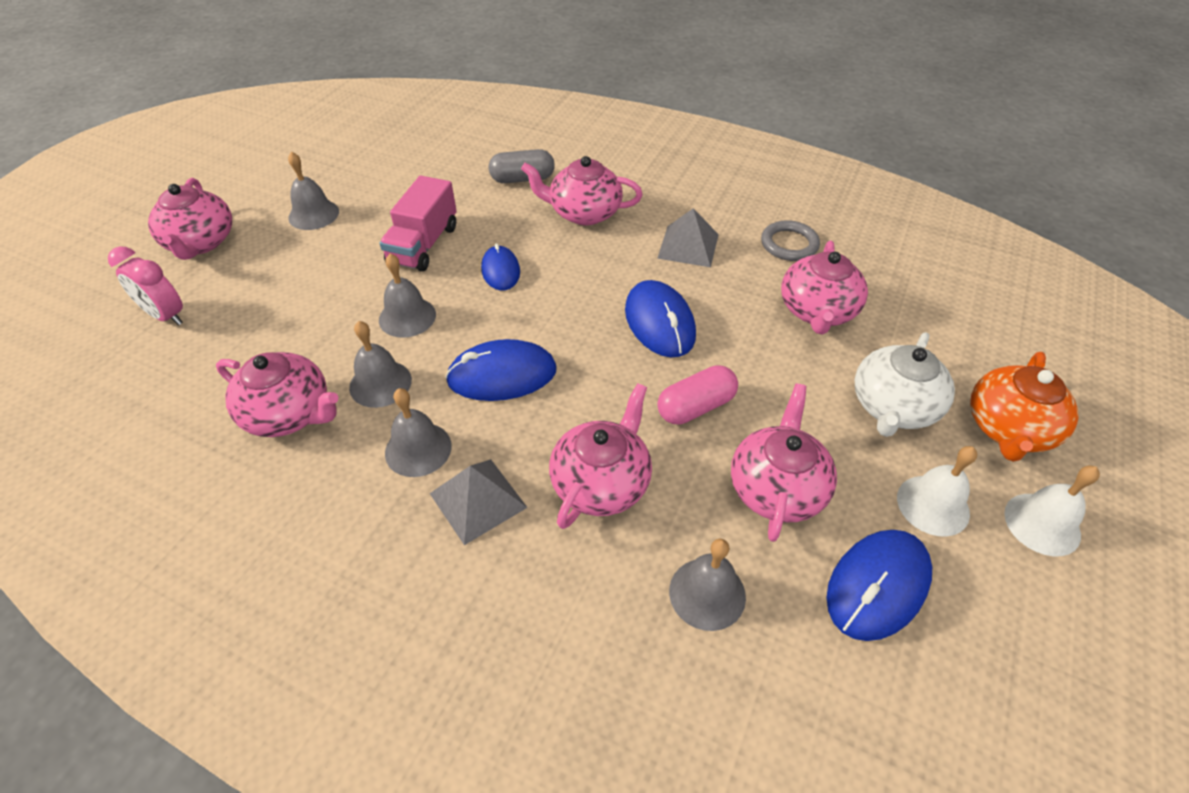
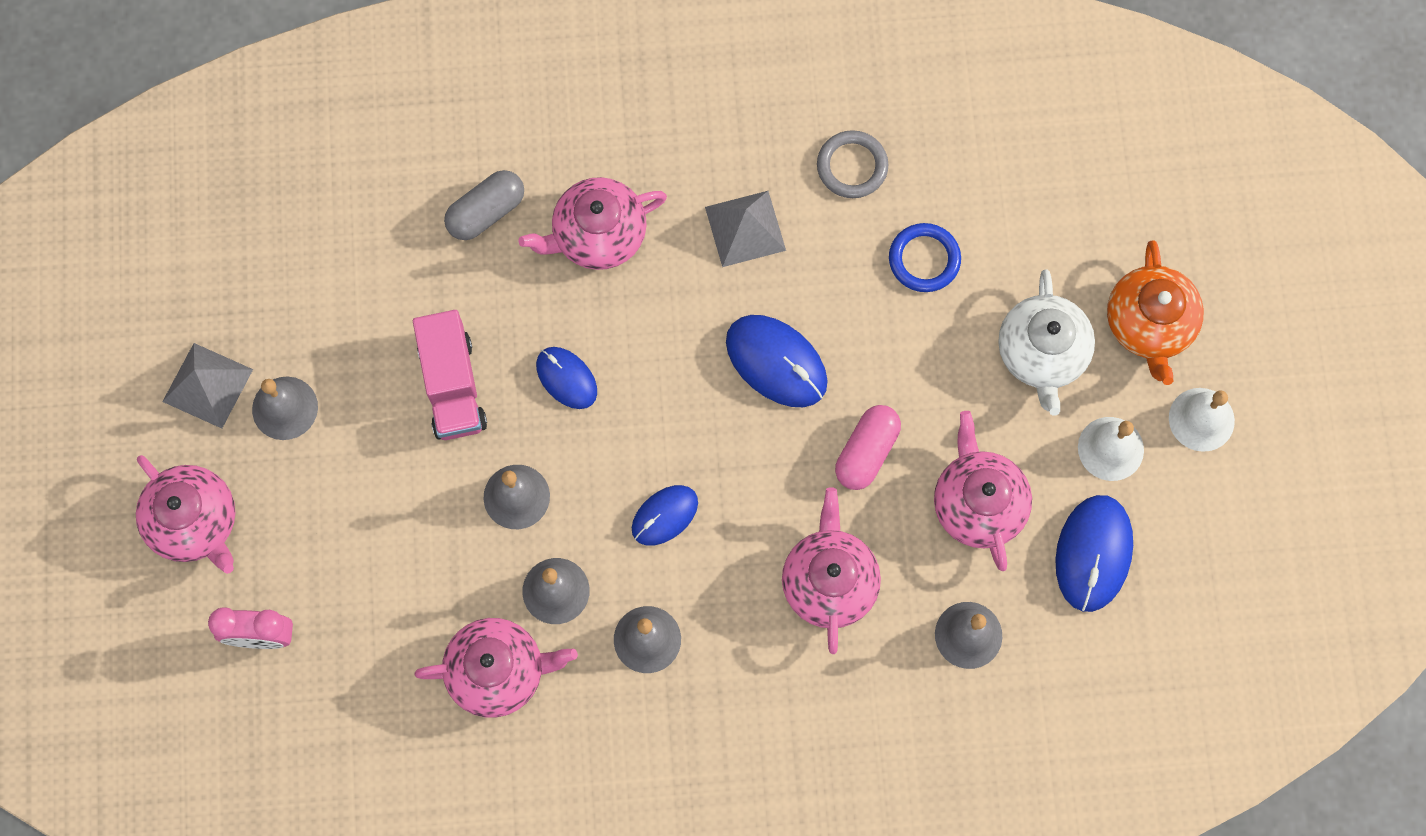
camera: 30 degrees left, 25 degrees up
(478, 500) = (736, 658): grey pyramid -> grey pyramid (208, 385)
(502, 375) = (664, 516): blue mouse -> blue mouse, size x0.64
(817, 311) = (924, 259): pink teapot -> blue ring

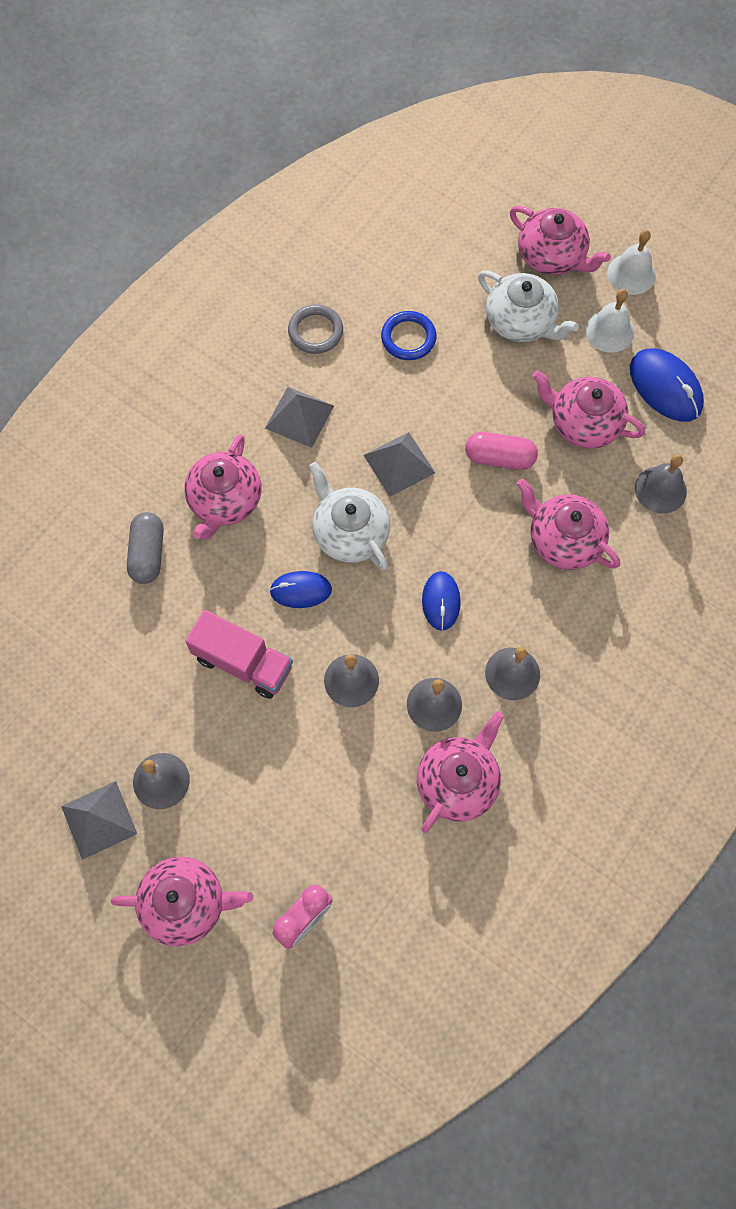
camera: 50 degrees left, 5 degrees down
(663, 375) = (350, 533): none -> white teapot
(776, 362) = (399, 464): blue mouse -> grey pyramid
(866, 452) = (499, 458): pink capsule -> pink capsule turned 60 degrees counterclockwise
(1149, 324) = (552, 256): orange teapot -> pink teapot

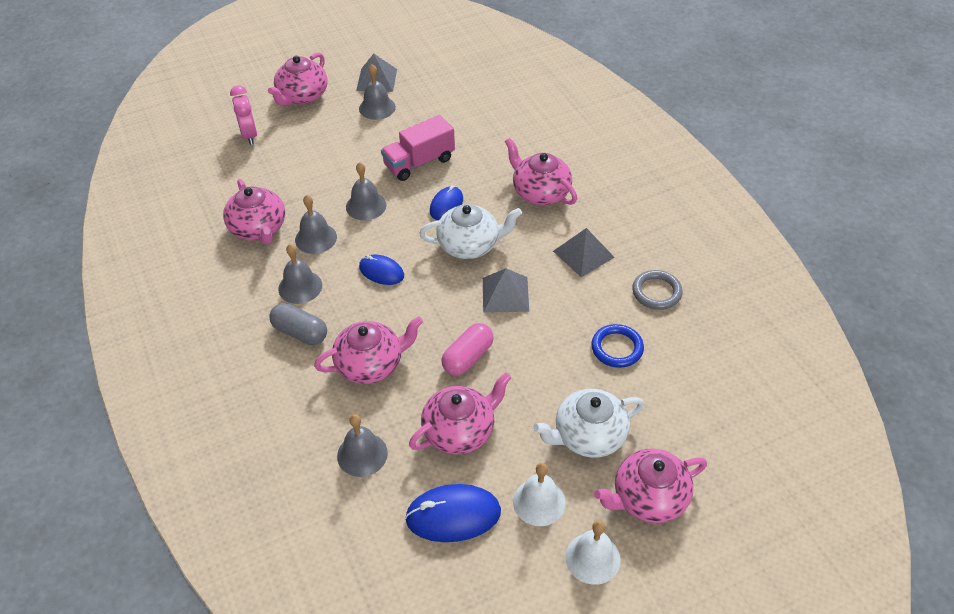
camera: 120 degrees right, 20 degrees down
(148, 554) = (527, 146): grey capsule -> grey capsule (300, 332)

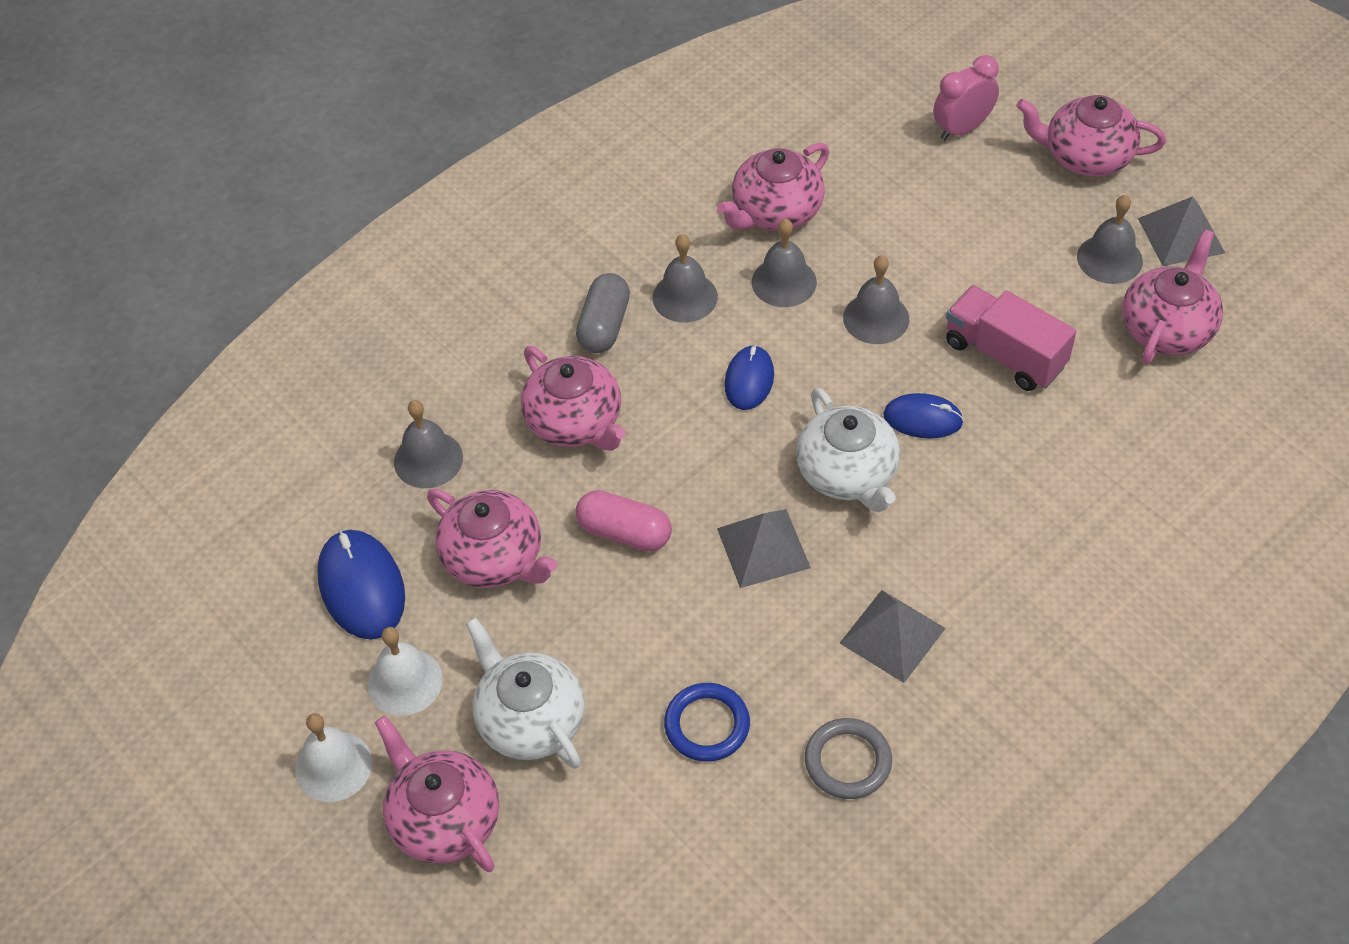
camera: 75 degrees right, 5 degrees up
(540, 192) = (1012, 540): pink teapot -> pink teapot (1167, 328)

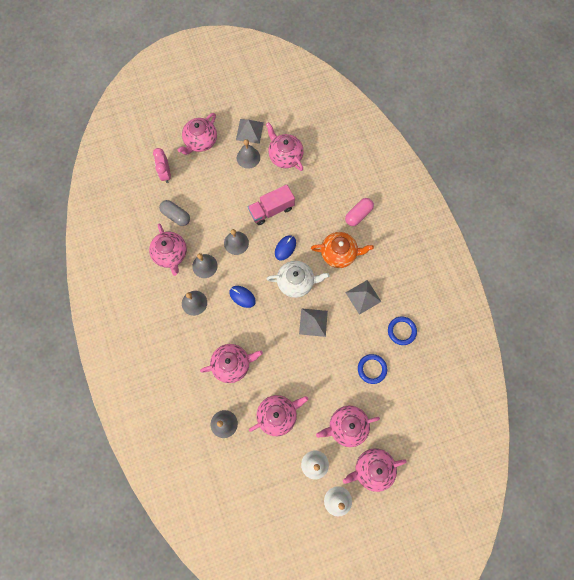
camera: 70 degrees left, 20 degrees up
(361, 587) = (269, 467): blue mouse -> none
(530, 719) = (347, 426): white teapot -> pink teapot
(604, 326) = (193, 337): grey capsule -> grey capsule (176, 216)
(624, 532) = (287, 366): pink capsule -> pink capsule (358, 215)
(847, 761) = (401, 331): grey ring -> blue ring
(979, 538) = (339, 253): none -> orange teapot

